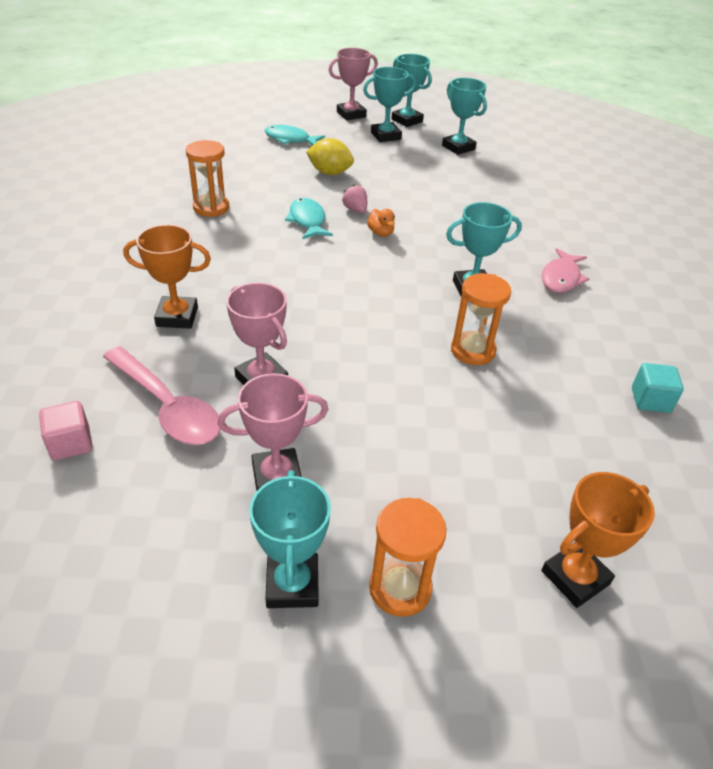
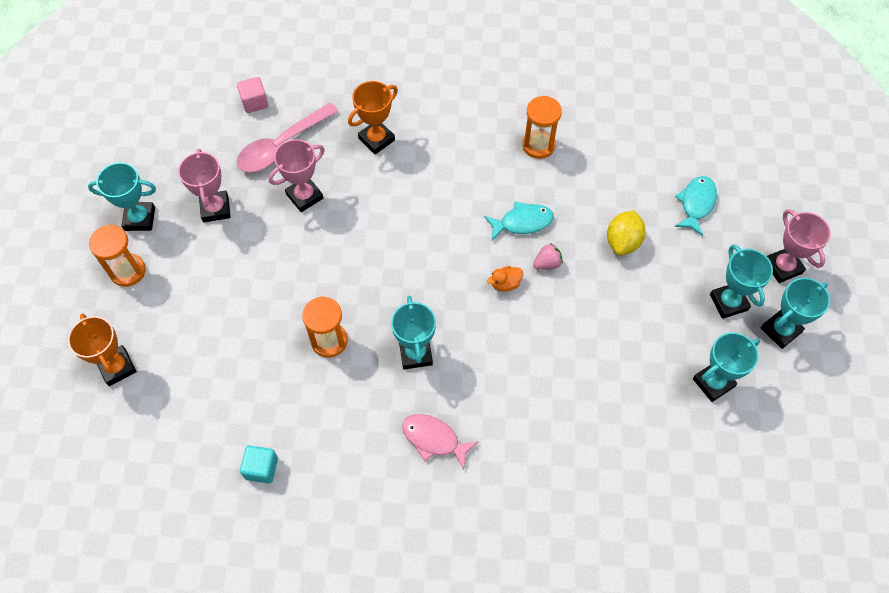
camera: 95 degrees right, 20 degrees up
(177, 317) = (376, 139): orange trophy -> orange trophy turned 45 degrees clockwise

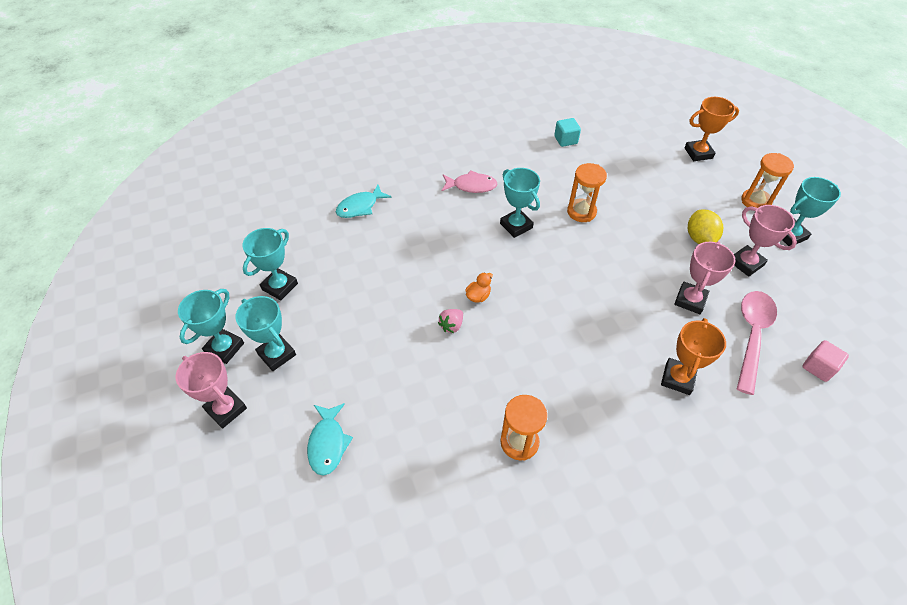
camera: 155 degrees right, 10 degrees down
(117, 367) = (698, 153): orange trophy -> orange trophy turned 45 degrees counterclockwise
(522, 222) = (492, 353): turquoise fish -> turquoise fish (360, 207)
(623, 242) = (391, 372): yellow lemon -> yellow lemon (699, 238)

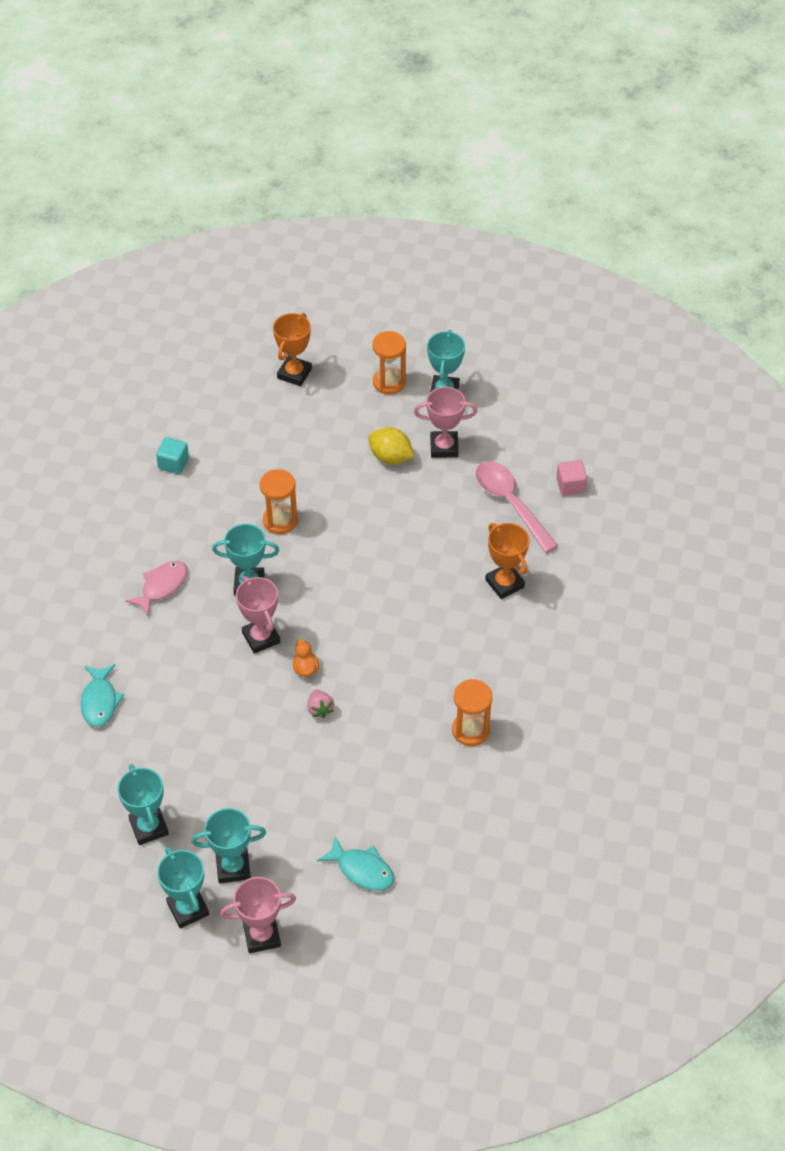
camera: 55 degrees left, 0 degrees up
(690, 300) = (444, 516): pink trophy -> pink trophy (261, 637)

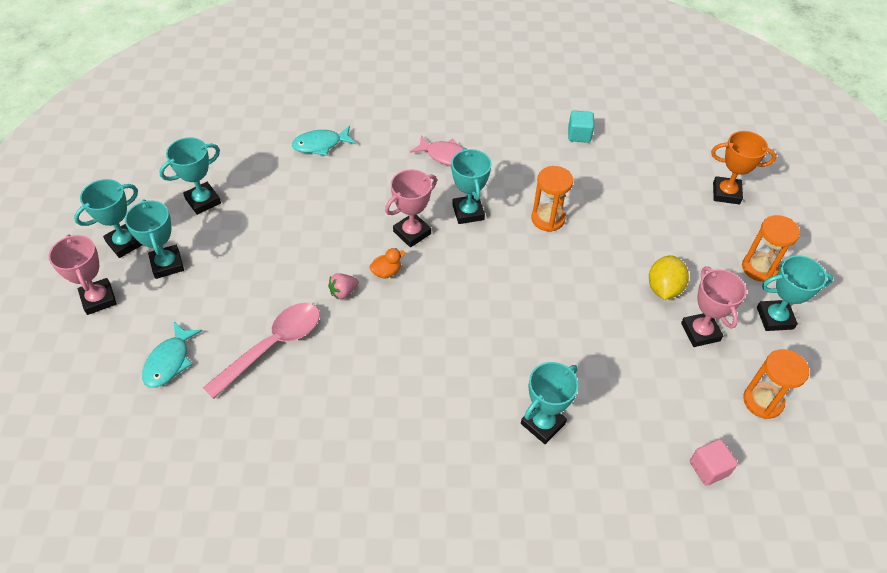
camera: 75 degrees right, 0 degrees up
(470, 730) = (344, 425): orange hourglass -> orange hourglass (762, 401)
(504, 583) = (543, 423): orange trophy -> turquoise trophy
(510, 503) = (654, 409): pink spoon -> pink spoon (273, 346)

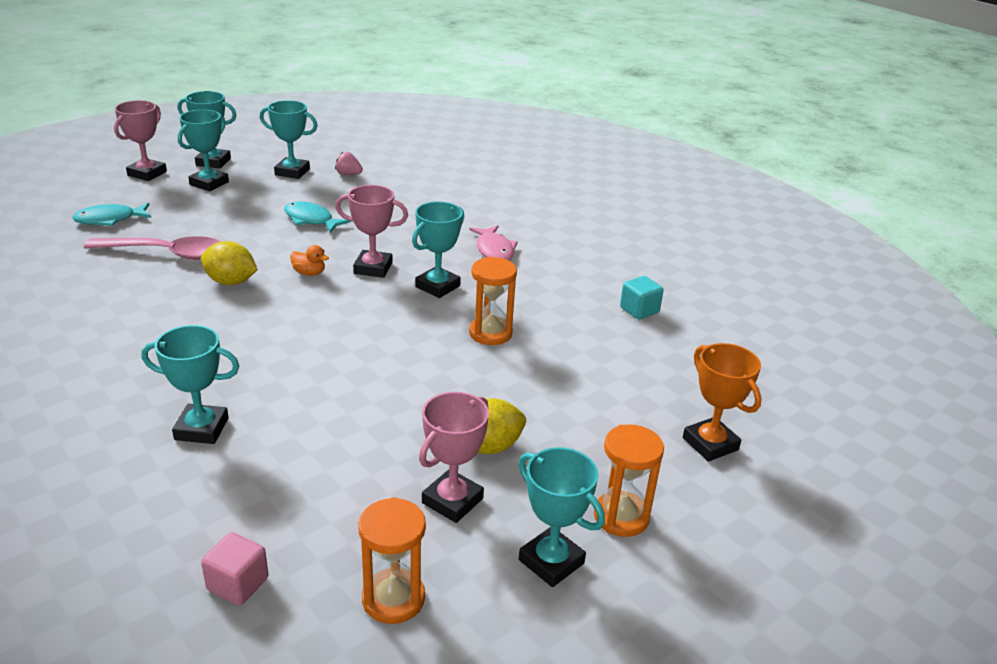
camera: 50 degrees right, 20 degrees down
(320, 145) = (421, 192): turquoise fish -> turquoise fish (311, 220)
(343, 292) = (261, 262): pink strawberry -> pink strawberry (348, 174)
(358, 324) = (231, 282): none -> yellow lemon

